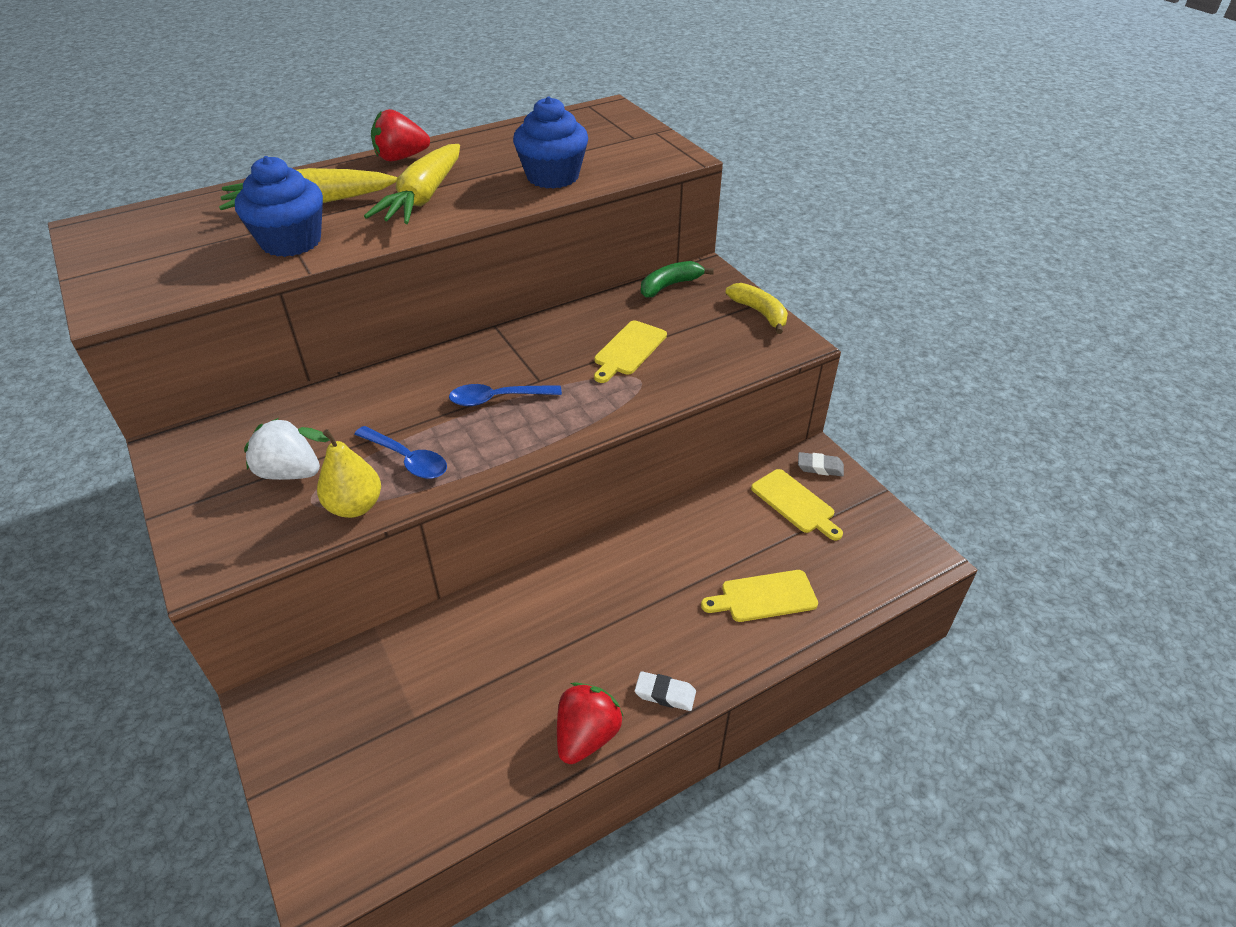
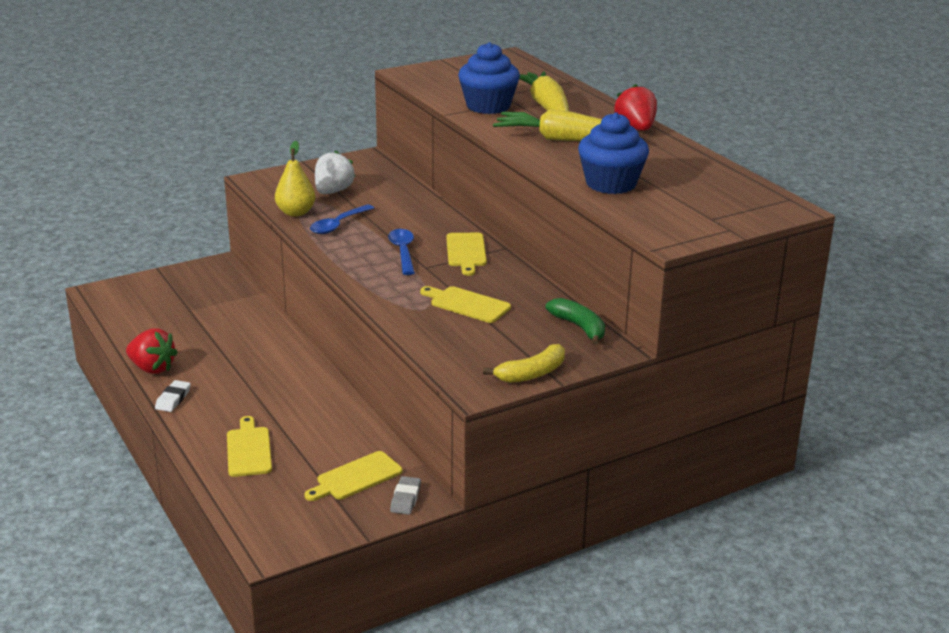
camera: 90 degrees right, 15 degrees down
(503, 352) = (466, 252): none -> yellow cutting board

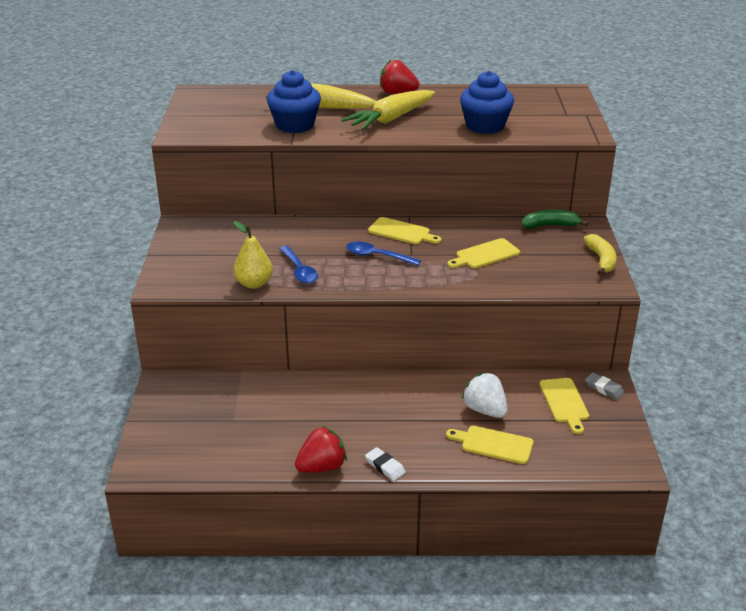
camera: 60 degrees left, 5 degrees up
(333, 191) = (231, 256): white strawberry -> white strawberry (485, 410)

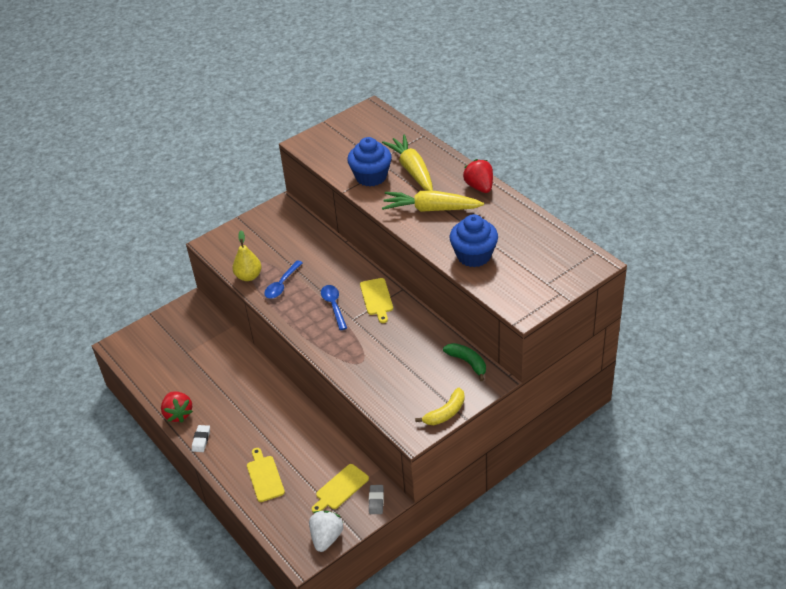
camera: 55 degrees right, 10 degrees up
(322, 467) = (178, 414): red strawberry -> red strawberry turned 45 degrees clockwise
(485, 255) = (389, 352): yellow cutting board -> none
(485, 410) = (295, 454): white strawberry -> white strawberry (326, 537)

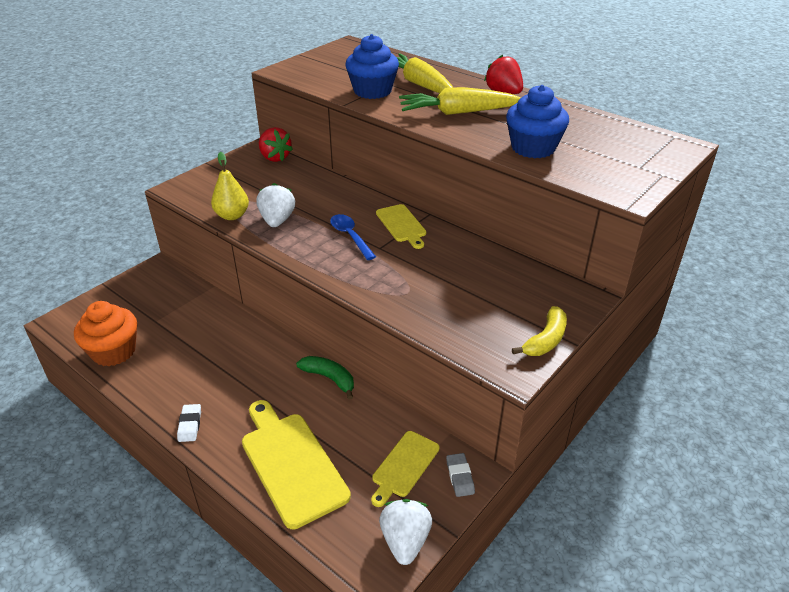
camera: 15 degrees left, 5 degrees down
(154, 375) = (114, 351): none -> orange cupcake
(178, 414) = (152, 395): red strawberry -> red strawberry (275, 157)
(264, 477) = (291, 463): yellow cutting board -> yellow cutting board, size x1.71
(282, 285) = (277, 220): blue spoon -> white strawberry
(468, 363) = (545, 280): green banana -> green banana (329, 378)

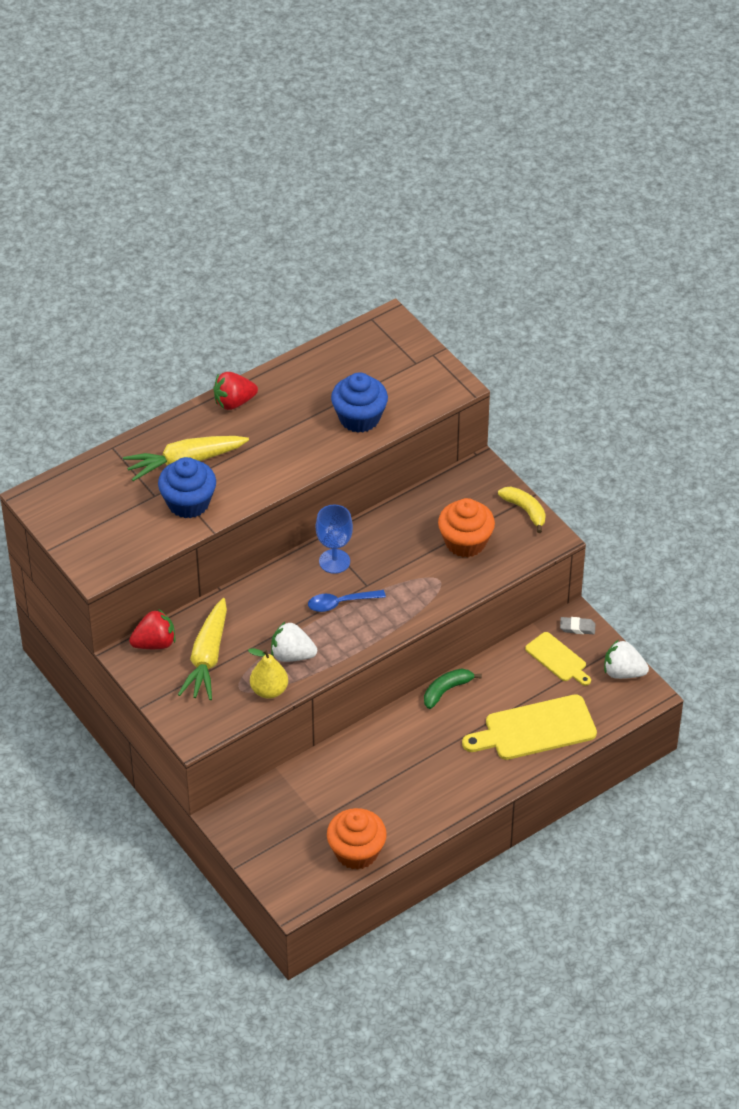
camera: 75 degrees left, 10 degrees up
(190, 425) = (473, 794): white eraser -> none
(402, 225) = (334, 561): yellow cutting board -> blue goblet
(457, 112) = (267, 449): yellow carrot -> yellow carrot (207, 658)
(470, 302) = (465, 542): none -> orange cupcake

